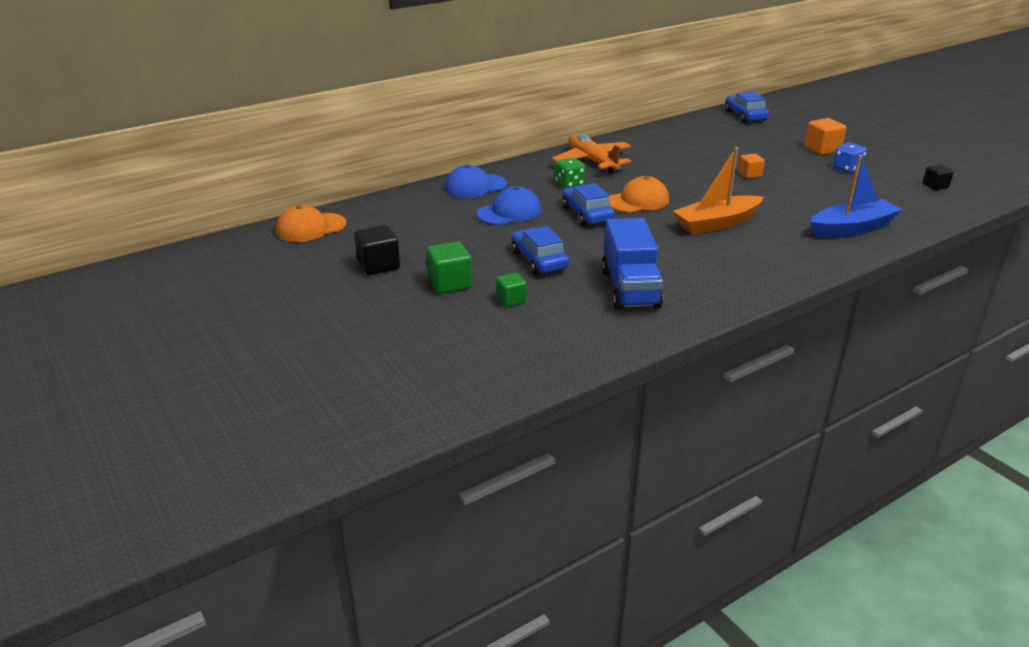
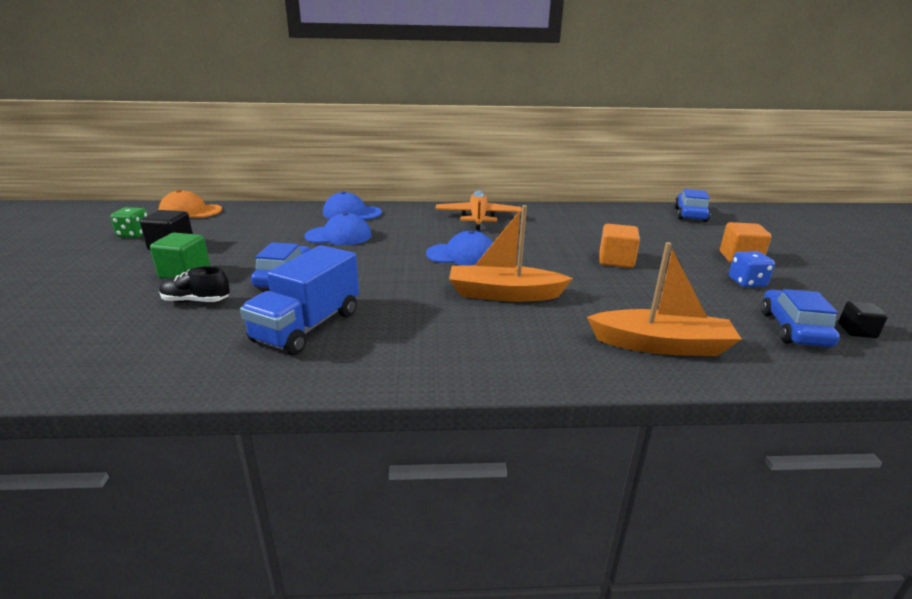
camera: 30 degrees right, 5 degrees down
(511, 300) = (196, 301): green cube -> black shoe
(569, 184) = (426, 228): green dice -> green dice (134, 234)
(587, 214) = (397, 253): blue car -> blue car (793, 329)
(638, 201) = (461, 255): orange cap -> blue cap
(749, 174) = (616, 261): orange cube -> orange cube, size x1.57
(851, 228) = (661, 345): blue boat -> orange boat

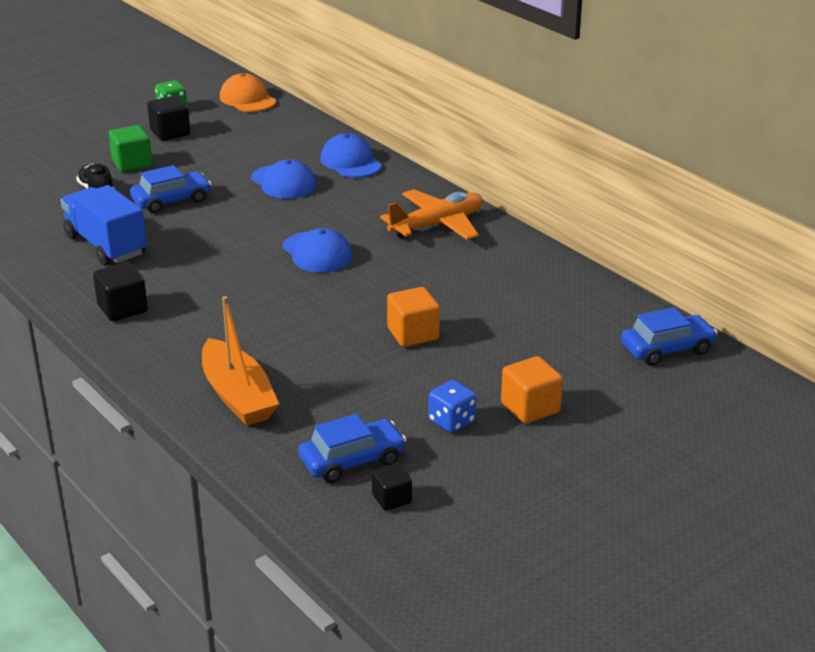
camera: 55 degrees right, 5 degrees up
(307, 326) = (106, 245): blue truck -> blue truck turned 60 degrees clockwise
(443, 354) = (122, 308): none -> black cube
(504, 294) = (253, 300): orange boat -> none

